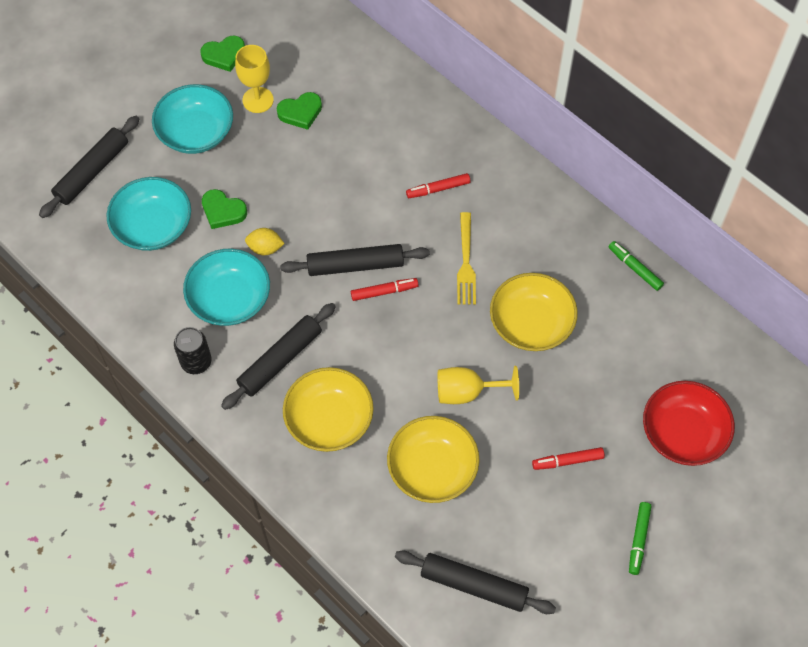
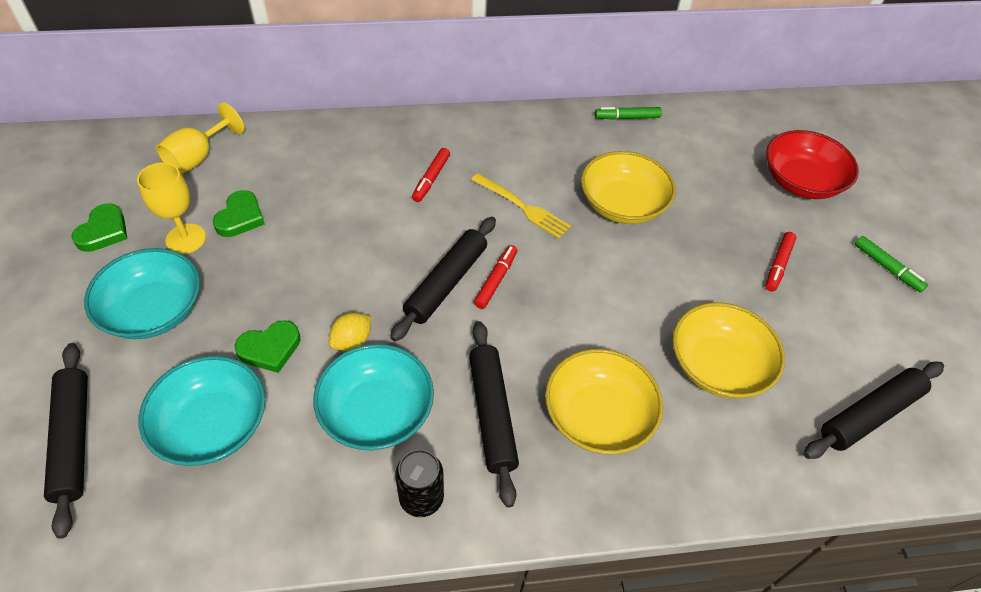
camera: 55 degrees left, 10 degrees down
(467, 392) = (655, 288): yellow goblet -> yellow goblet (198, 157)

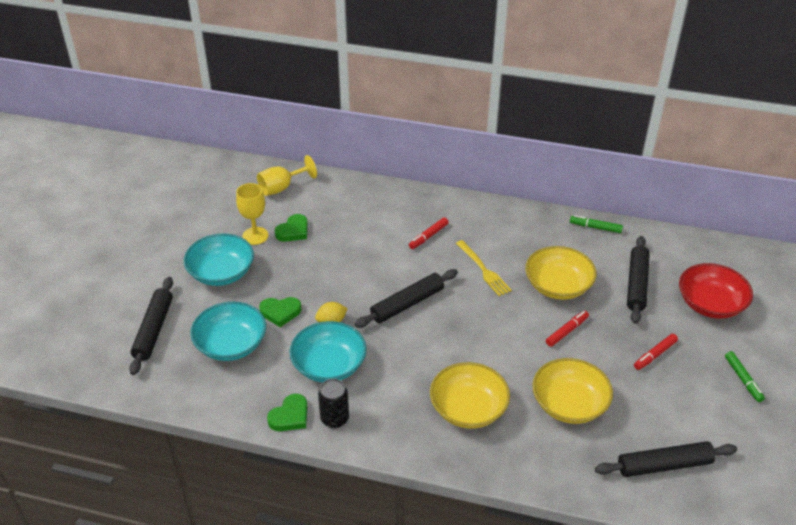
camera: 25 degrees right, 10 degrees down
(103, 231) = (209, 219): green heart -> green heart (290, 416)
(491, 414) = (399, 387): black rolling pin -> black rolling pin (636, 284)
(496, 280) = (441, 311): red marker -> red marker (567, 331)

